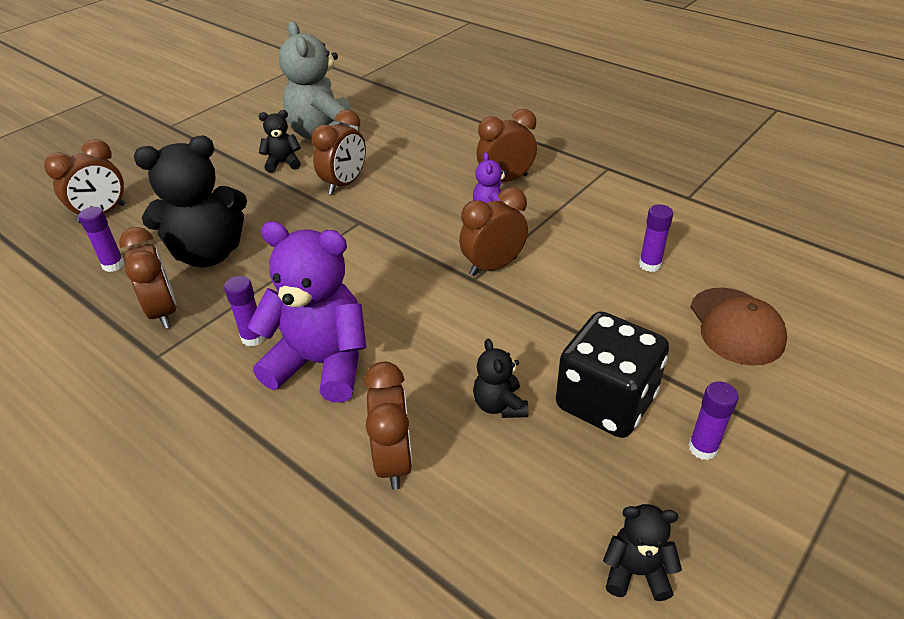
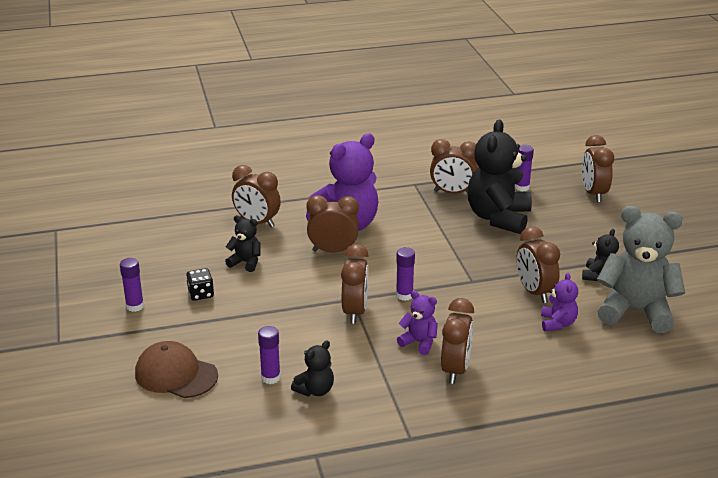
camera: 125 degrees right, 10 degrees down
(253, 338) = (394, 212): purple glue stick -> purple glue stick (404, 295)
(383, 159) = (557, 323): none -> purple teddy bear
(396, 341) = (333, 251): none -> brown clock
(605, 402) = (201, 294): black dice -> black dice, size x0.44
(636, 572) = (120, 254): black teddy bear -> black teddy bear (315, 390)

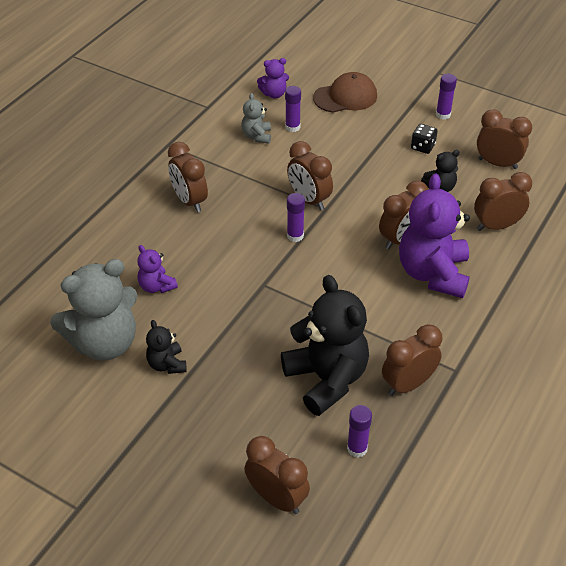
camera: 135 degrees right, 15 degrees up
(315, 390) = (257, 136): black teddy bear -> grey teddy bear
(419, 342) = (237, 205): purple teddy bear -> purple teddy bear (274, 94)
(534, 292) = (203, 306): brown clock -> brown clock (497, 164)

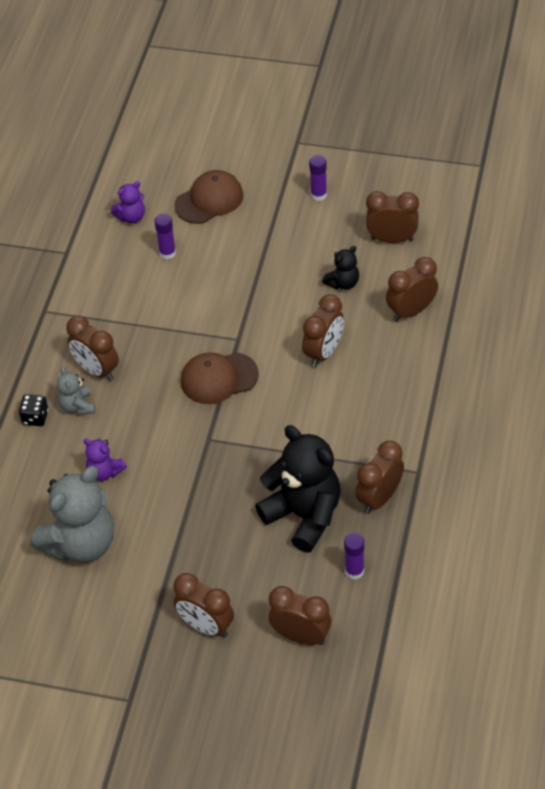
camera: 15 degrees left, 5 degrees up
(167, 364) = (150, 546): black teddy bear -> none
(257, 136) = (134, 274): grey teddy bear -> grey teddy bear (77, 406)
(295, 236) = (219, 378): purple glue stick -> brown cap
(309, 200) = (217, 334): brown clock -> brown clock (206, 626)
(422, 147) = (310, 240): black dice -> black dice (35, 417)
(433, 273) = (366, 380): purple teddy bear -> none

